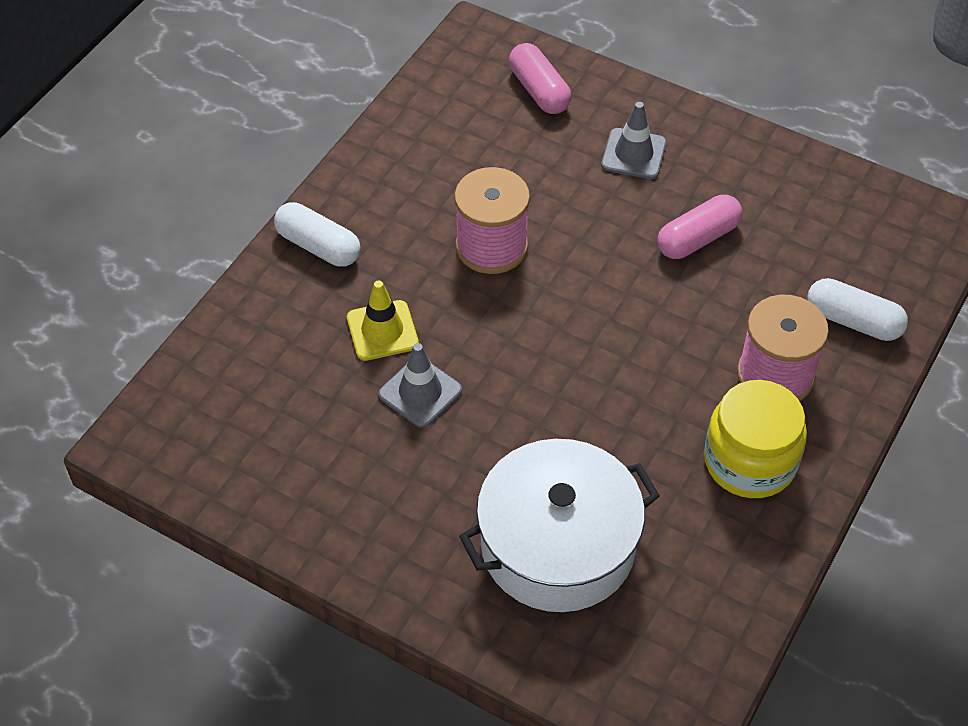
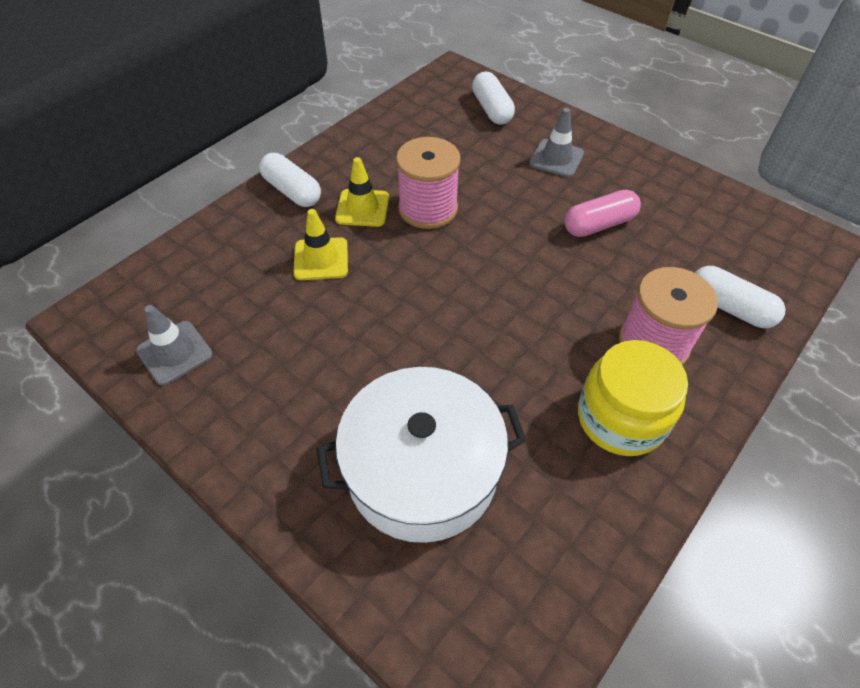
camera: 10 degrees right, 0 degrees up
(412, 257) = (362, 208): none -> yellow traffic cone
(420, 392) = (336, 312): grey traffic cone -> grey traffic cone (175, 353)
(539, 91) = (491, 109): pink capsule -> white capsule

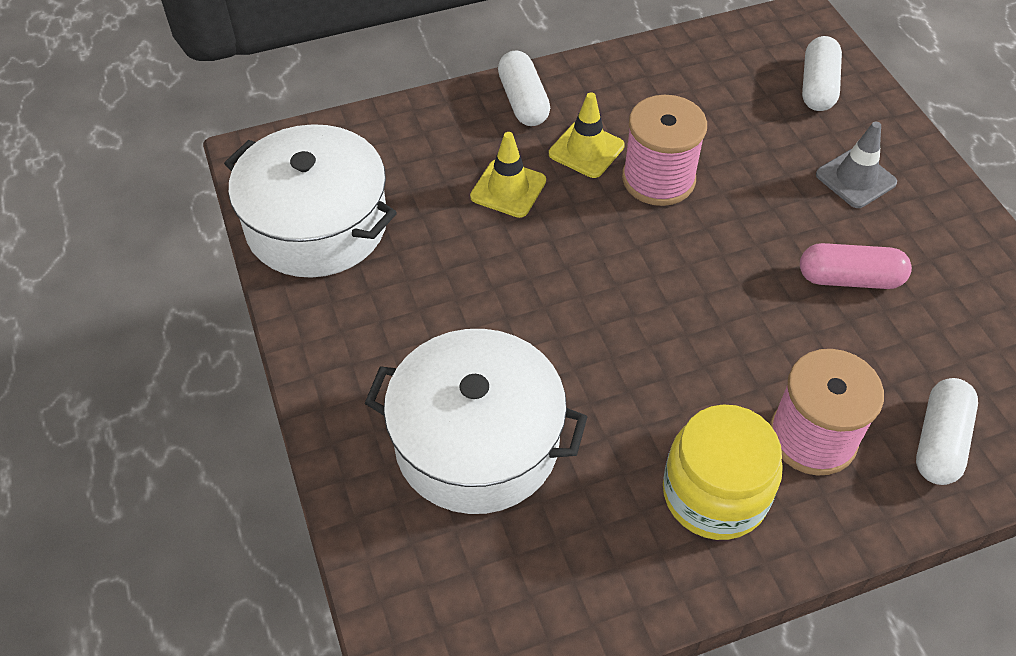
camera: 30 degrees right, 0 degrees up
(175, 353) = (316, 225): grey traffic cone -> white pot
(729, 307) = (939, 441): white capsule -> white capsule turned 45 degrees clockwise

